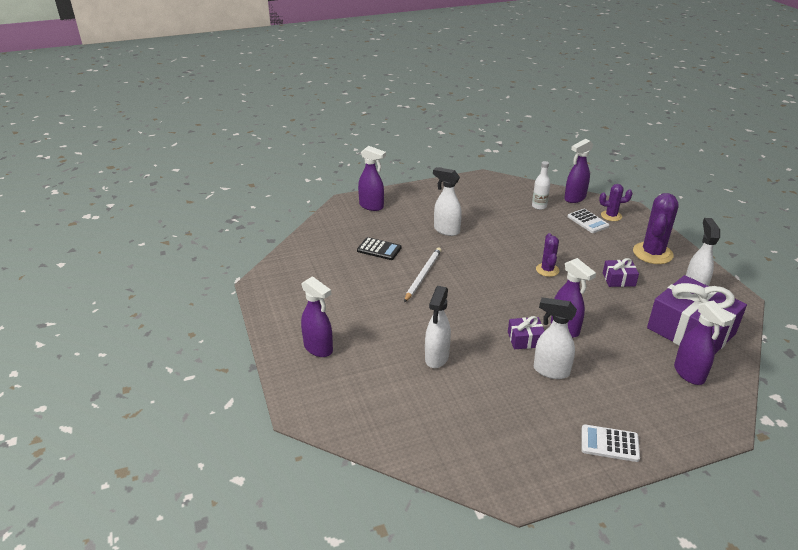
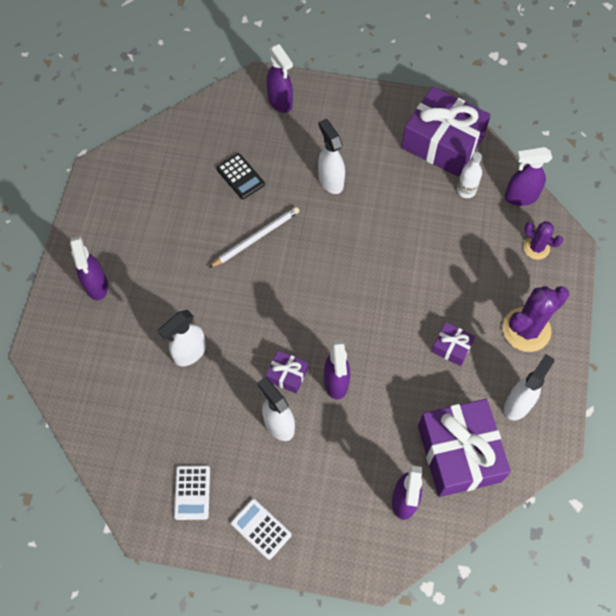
camera: 30 degrees right, 30 degrees up
(499, 191) = (442, 142): none -> purple gift
(547, 270) = (388, 295): purple cactus -> none
(588, 221) = (500, 243): white calculator -> white calculator (192, 492)

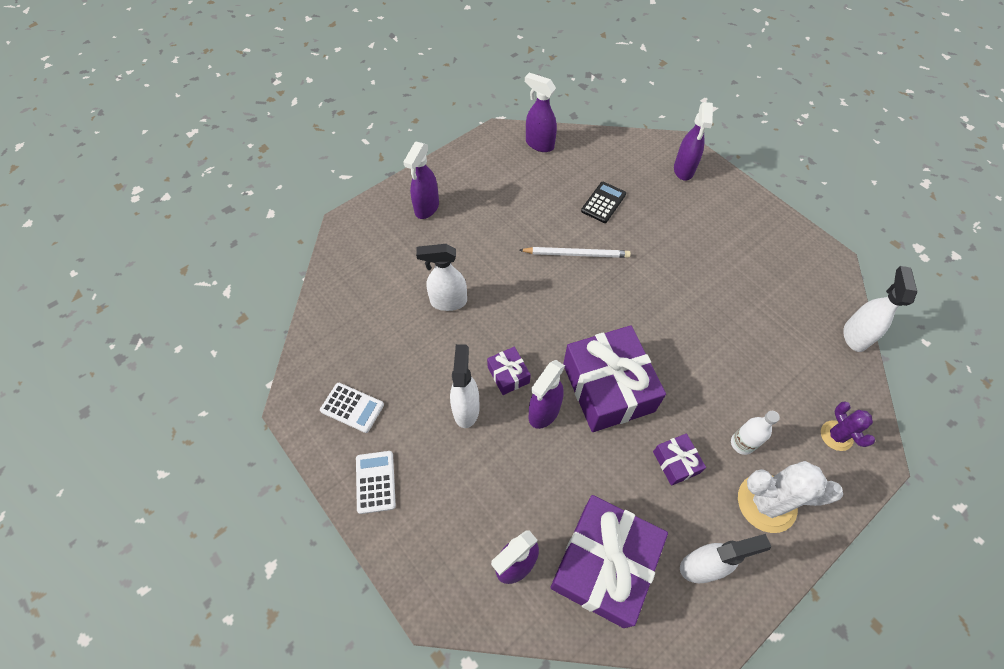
camera: 40 degrees right, 5 degrees down
(192, 492) = (352, 407): white calculator -> white calculator turned 105 degrees counterclockwise
(240, 176) = (603, 202): black calculator -> black calculator turned 150 degrees counterclockwise
(330, 181) = (677, 252): white spray bottle -> white spray bottle (854, 335)
(442, 142) = (809, 285): purple gift -> purple gift (608, 387)
(466, 190) = (800, 339): white bottle -> white bottle (742, 443)
(520, 197) = (853, 380): purple spray bottle -> purple spray bottle (539, 144)
(526, 329) = (766, 503): purple cactus -> white cactus

